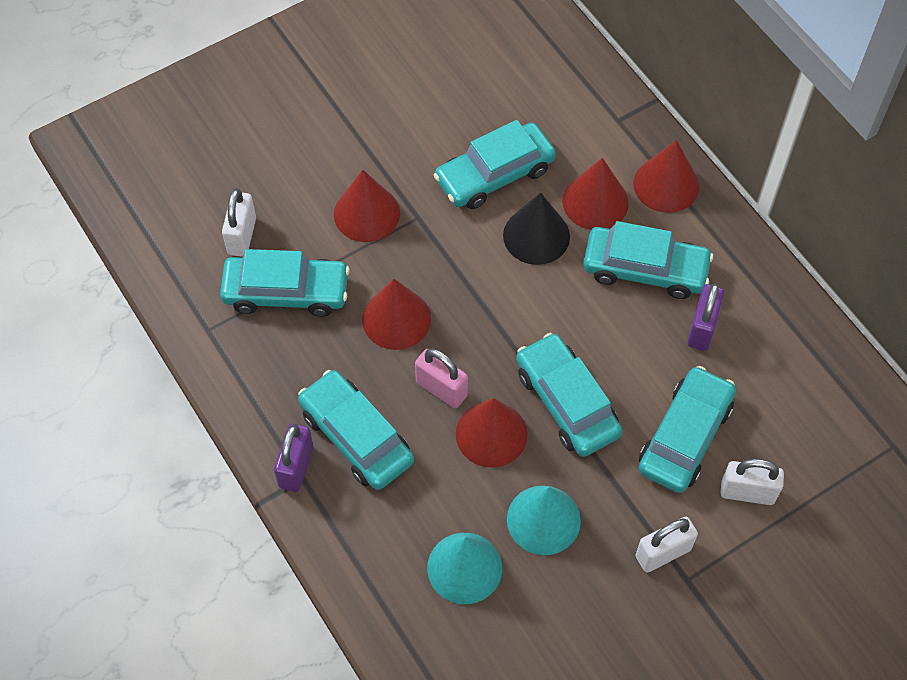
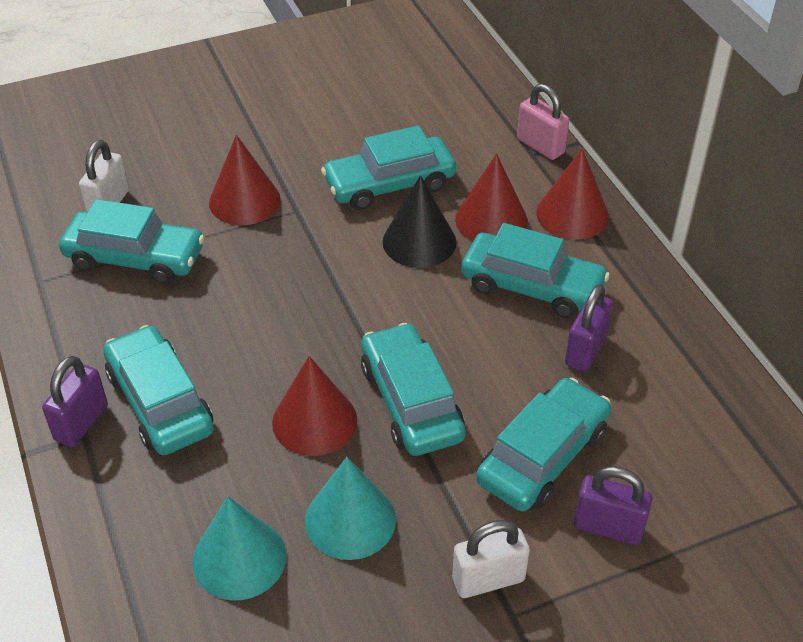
camera: 10 degrees right, 15 degrees down
(396, 319) = (244, 296): red cone -> none
(441, 389) = (271, 369): pink padlock -> pink padlock (540, 146)
(747, 492) = (608, 527): white padlock -> purple padlock

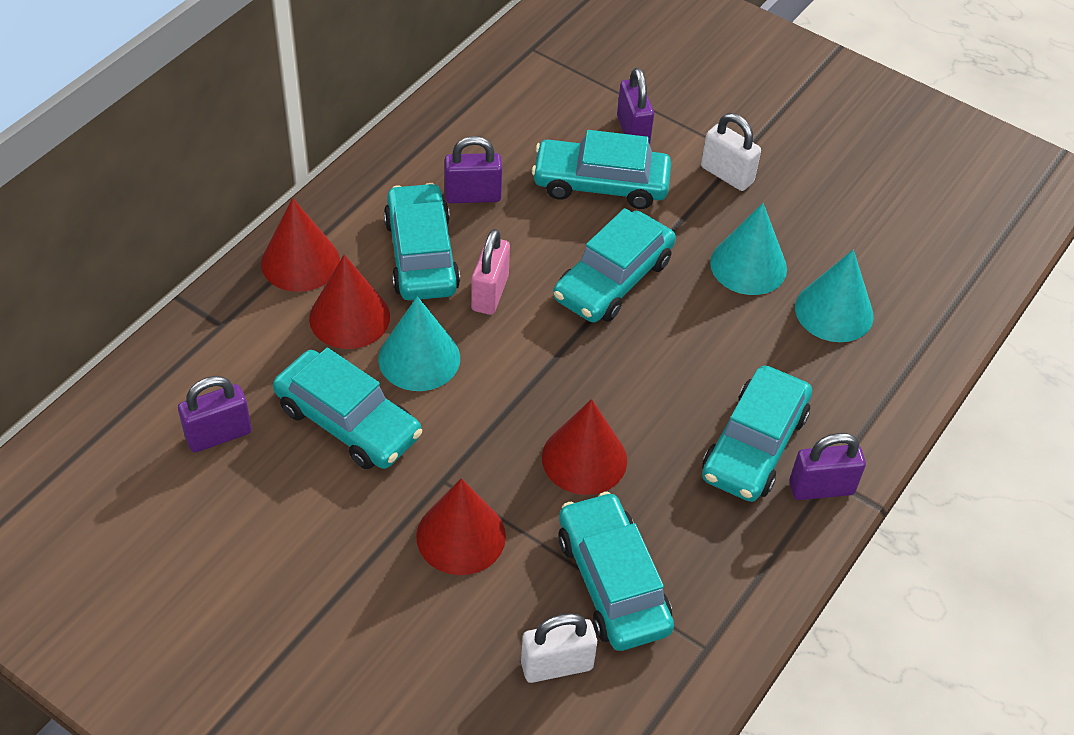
camera: 125 degrees left, 5 degrees up
(314, 421) = (683, 330): red cone -> red cone (584, 458)
(419, 241) = (419, 358): black cone -> turquoise cone
(429, 123) = (219, 435): none -> purple padlock
(540, 146) = (203, 323): pink padlock -> pink padlock (490, 293)

